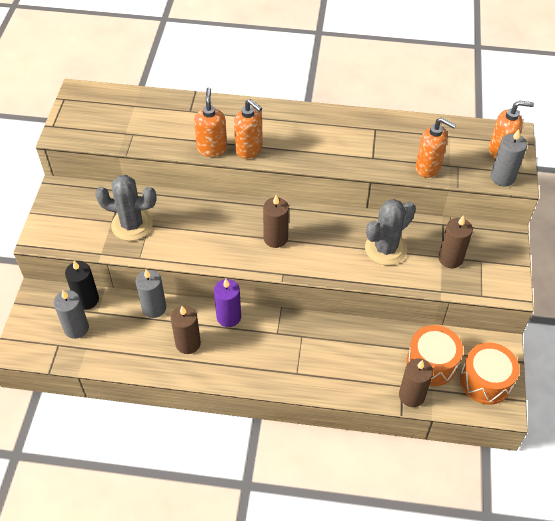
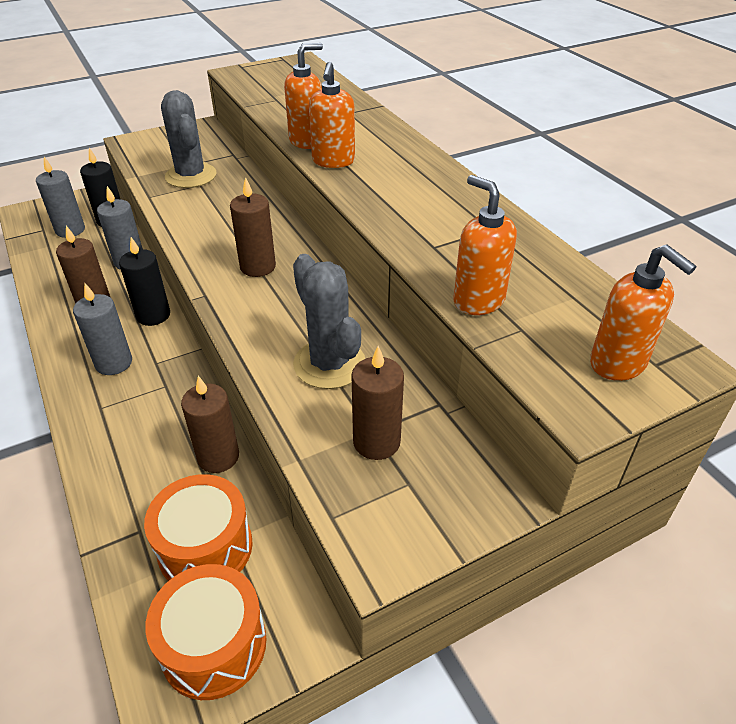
camera: 55 degrees right, 10 degrees down
(228, 317) = (153, 315): purple candle -> black candle
(385, 249) = (329, 364): grey cactus -> grey cactus turned 45 degrees clockwise
(411, 395) = (125, 550): brown candle -> brown candle (218, 457)
(428, 168) = (478, 301): orange soap dispenser -> orange soap dispenser turned 150 degrees clockwise
(502, 177) = (563, 389): grey candle -> grey candle (114, 363)

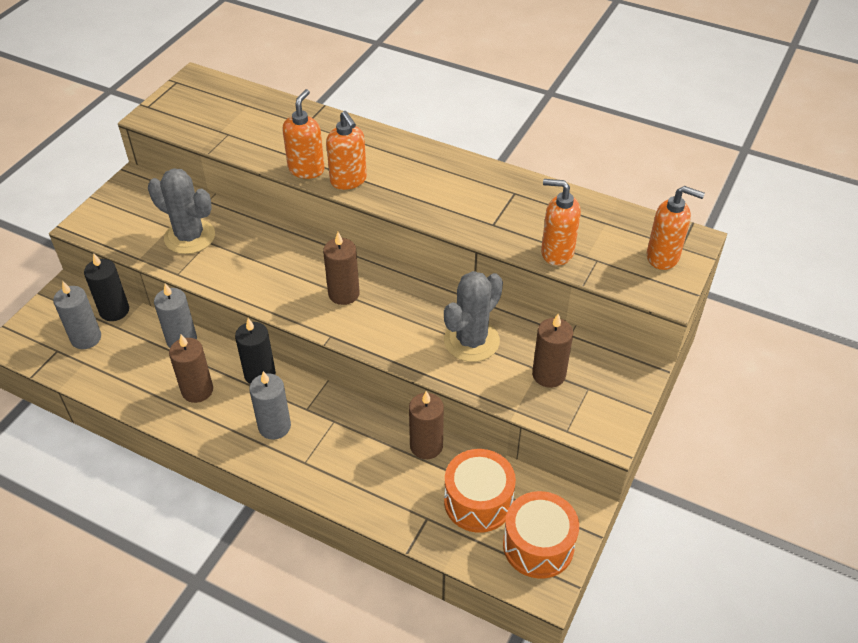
camera: 35 degrees left, 5 degrees up
(329, 364) = (471, 341): grey cactus -> grey cactus turned 75 degrees counterclockwise

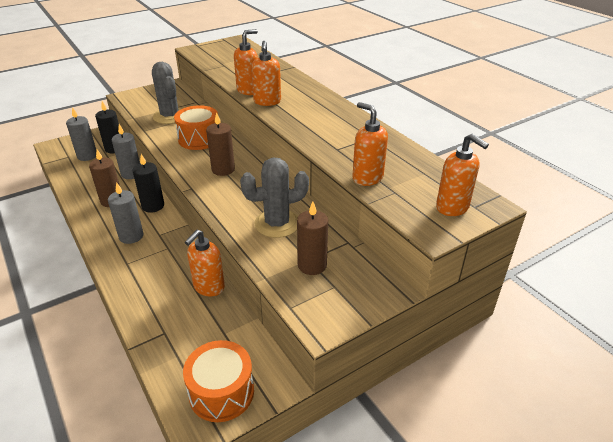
camera: 30 degrees right, 10 degrees down
(426, 446) = (209, 287): brown candle -> orange soap dispenser
(478, 501) = (208, 339): orange drum -> orange drum (199, 139)

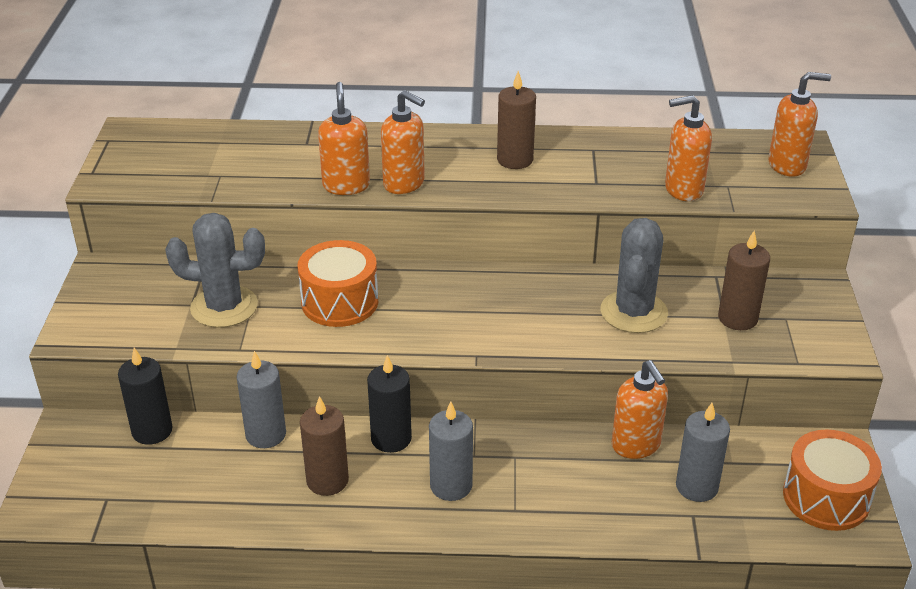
camera: 55 degrees left, 0 degrees up
(87, 156) = (137, 472): grey candle -> grey candle (697, 486)
(223, 169) = (457, 310): brown candle -> brown candle (515, 160)

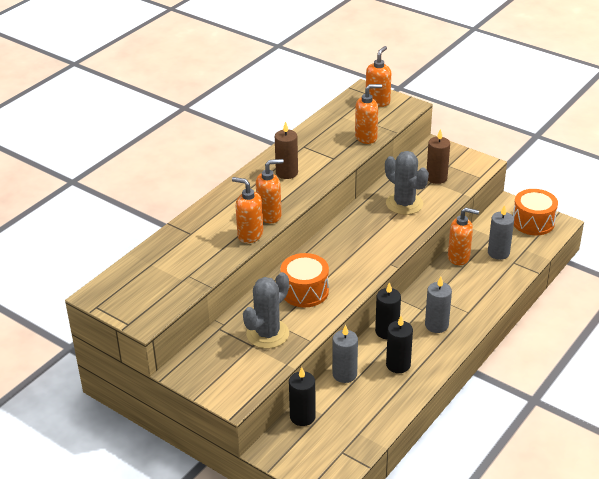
camera: 55 degrees left, 0 degrees up
(327, 480) = (398, 365): brown candle -> black candle
(683, 190) = (366, 137): orange soap dispenser -> orange soap dispenser turned 135 degrees counterclockwise

